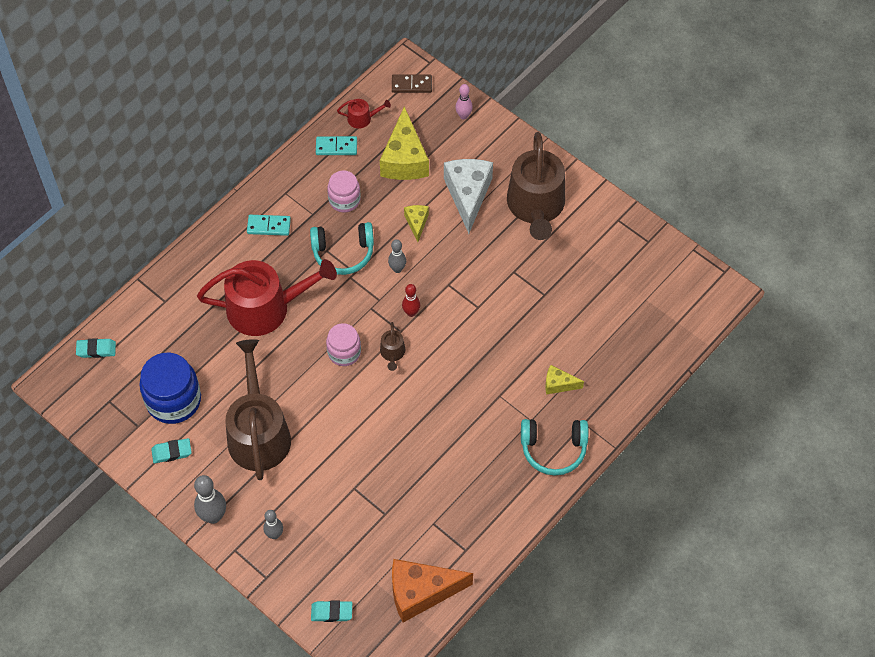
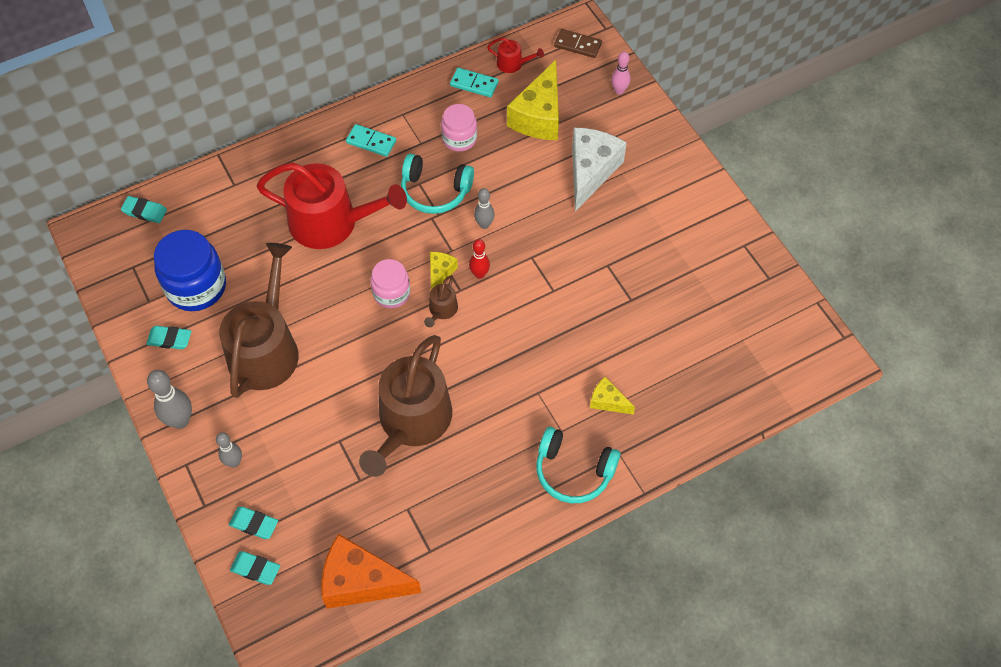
camera: 20 degrees right, 0 degrees up
(314, 578) = (254, 524): none -> turquoise eraser
(417, 223) = (524, 184): yellow cheese -> yellow cheese (440, 273)
(536, 206) = (659, 204): brown watering can -> brown watering can (411, 422)

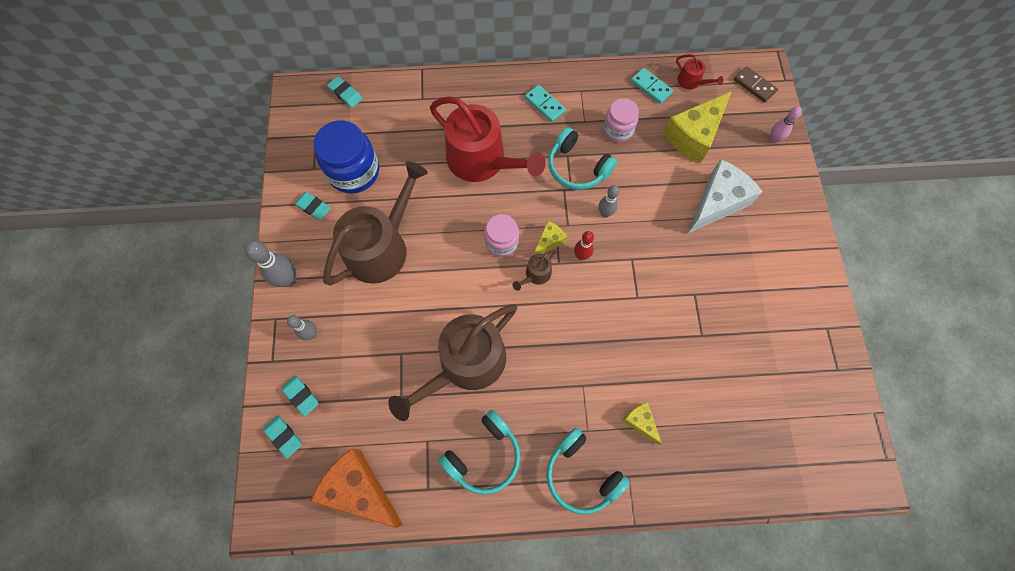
camera: 25 degrees right, 10 degrees up
(471, 496) = (484, 455): none -> turquoise headphones

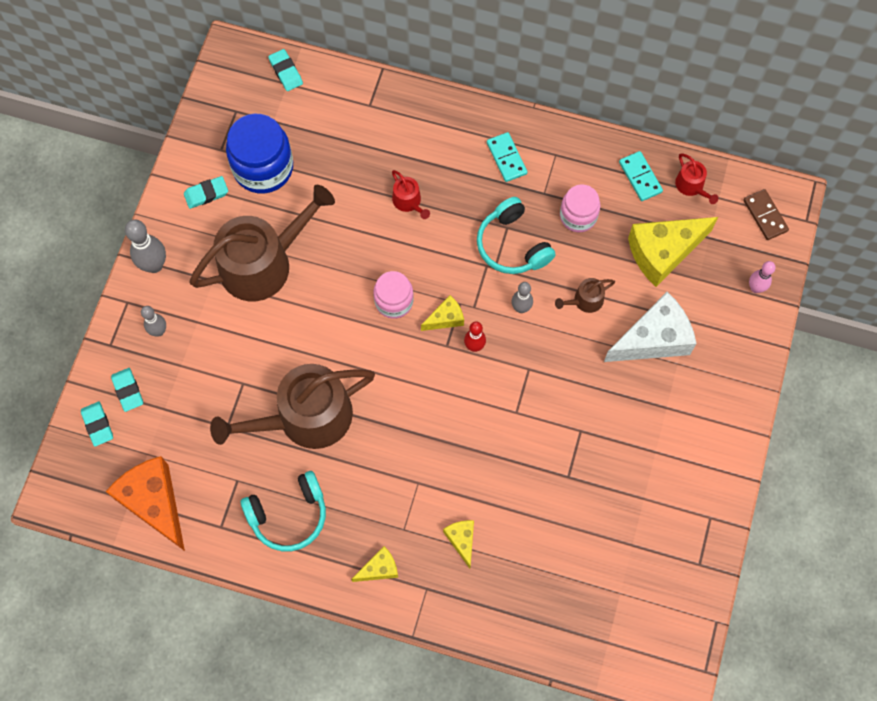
camera: 20 degrees right, 0 degrees up
(313, 207) = (206, 194): turquoise eraser -> turquoise eraser turned 75 degrees counterclockwise
(482, 161) = (409, 202): red watering can -> red watering can, size x0.41
(535, 275) = (416, 350): brown watering can -> brown watering can (585, 300)
(581, 474) = (379, 569): turquoise headphones -> yellow cheese

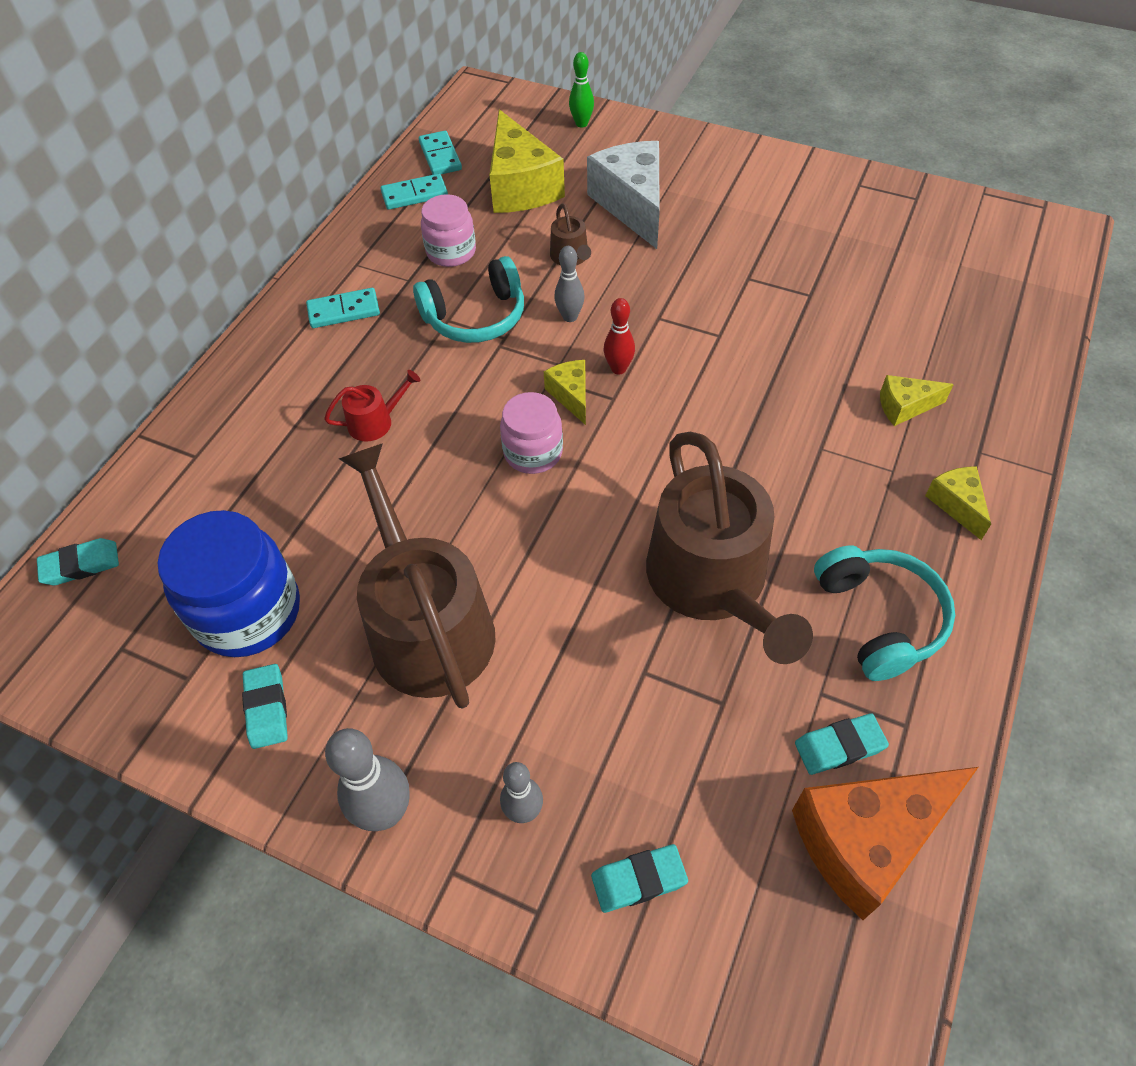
camera: 80 degrees left, 15 degrees down
(98, 425) = (706, 947): turquoise eraser -> turquoise eraser (839, 746)
(691, 186) = (440, 156): red watering can -> turquoise domino
(755, 288) = (581, 123): pink bowling pin -> green bowling pin
(765, 216) = (494, 108): brown domino -> none

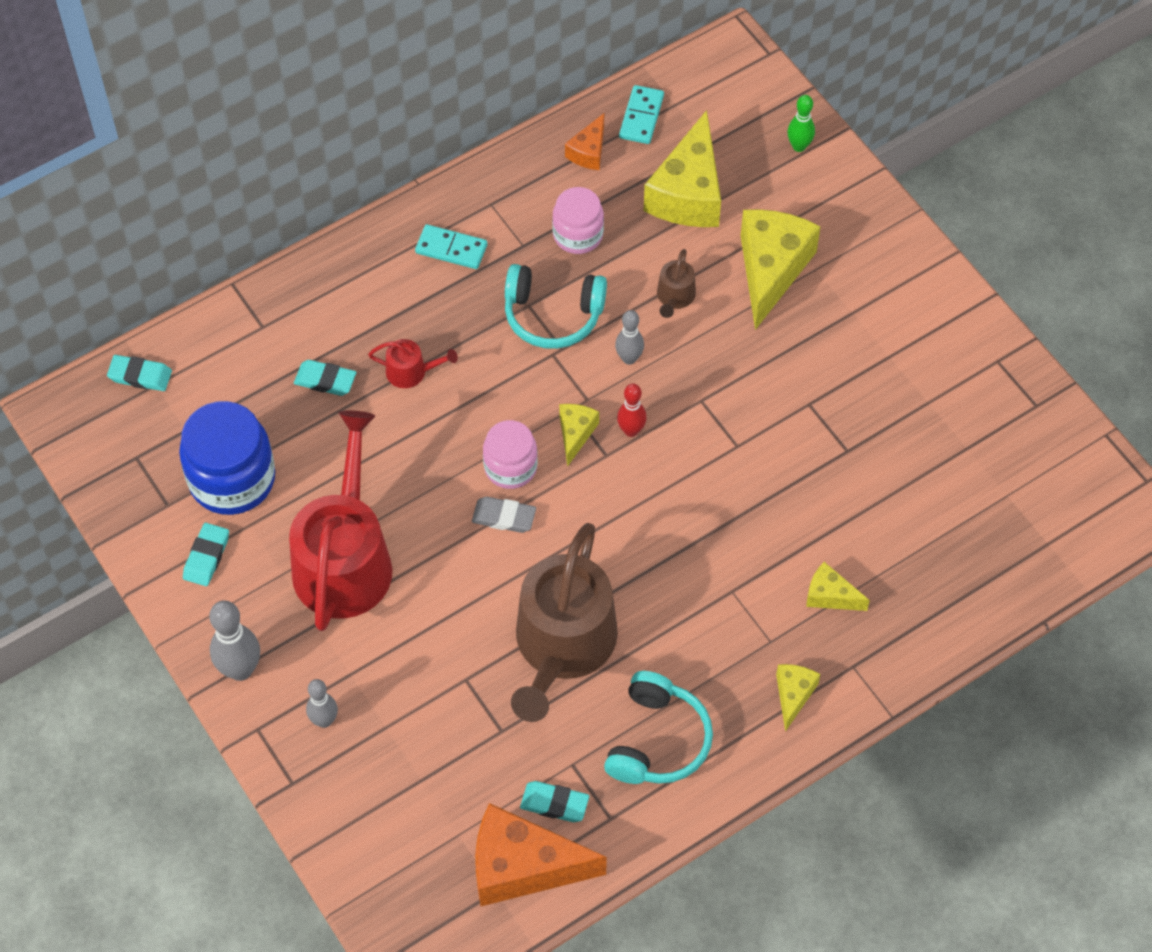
camera: 30 degrees right, 5 degrees up
(414, 195) = (588, 152): turquoise domino -> orange cheese
(426, 624) = (345, 558): brown watering can -> red watering can
(561, 498) = (504, 517): none -> grey eraser
(632, 205) = (771, 270): white cheese -> yellow cheese
(638, 880) = (365, 802): turquoise eraser -> turquoise eraser (325, 380)

